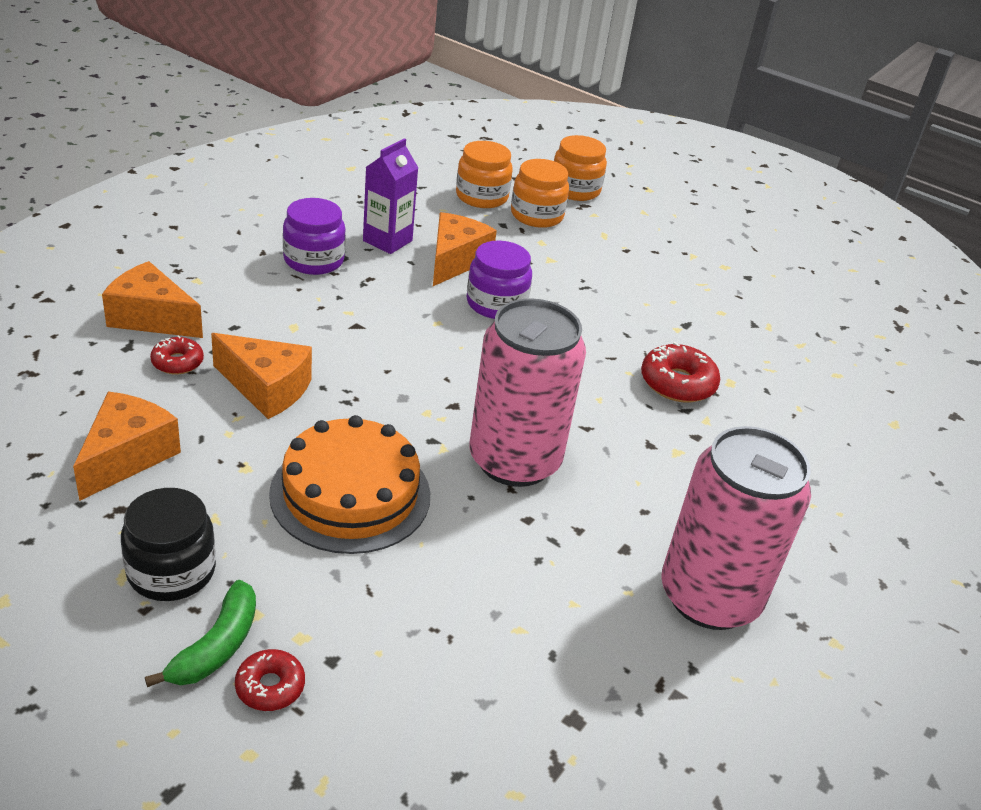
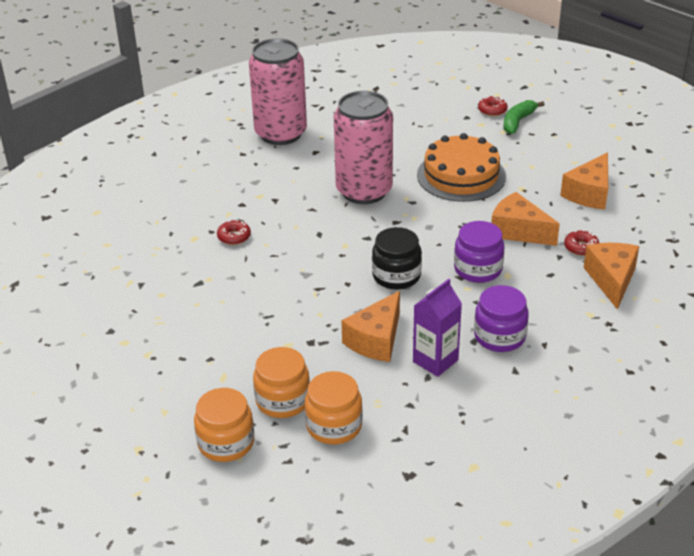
camera: 165 degrees left, 0 degrees up
(151, 318) = (611, 280): orange cheese -> orange cheese turned 120 degrees counterclockwise
(171, 571) = (546, 146): black jar -> black jar (396, 276)
(496, 304) = (349, 297): purple jar -> purple jar (478, 269)
(677, 383) = (234, 237): red donut -> red donut, size x0.61

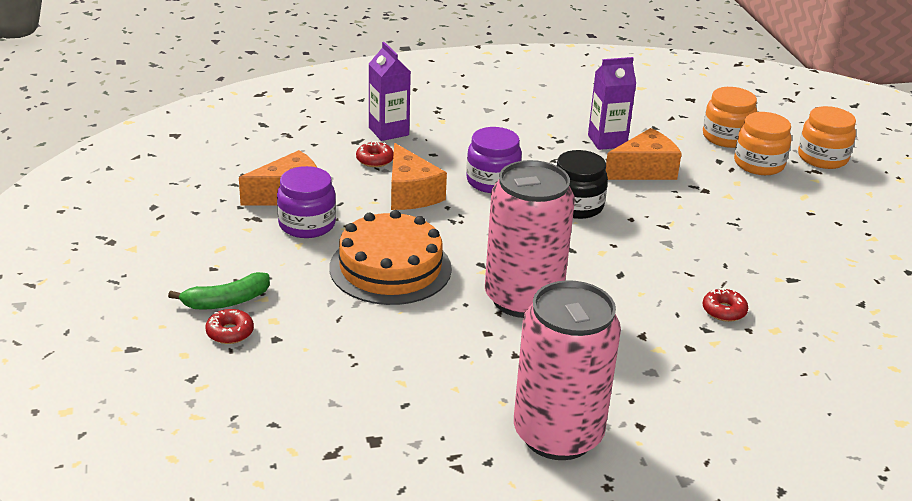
camera: 150 degrees left, 5 degrees down
(499, 336) = (535, 135): purple jar -> purple jar (307, 224)
(611, 280) = (388, 131): orange cheese -> purple carton

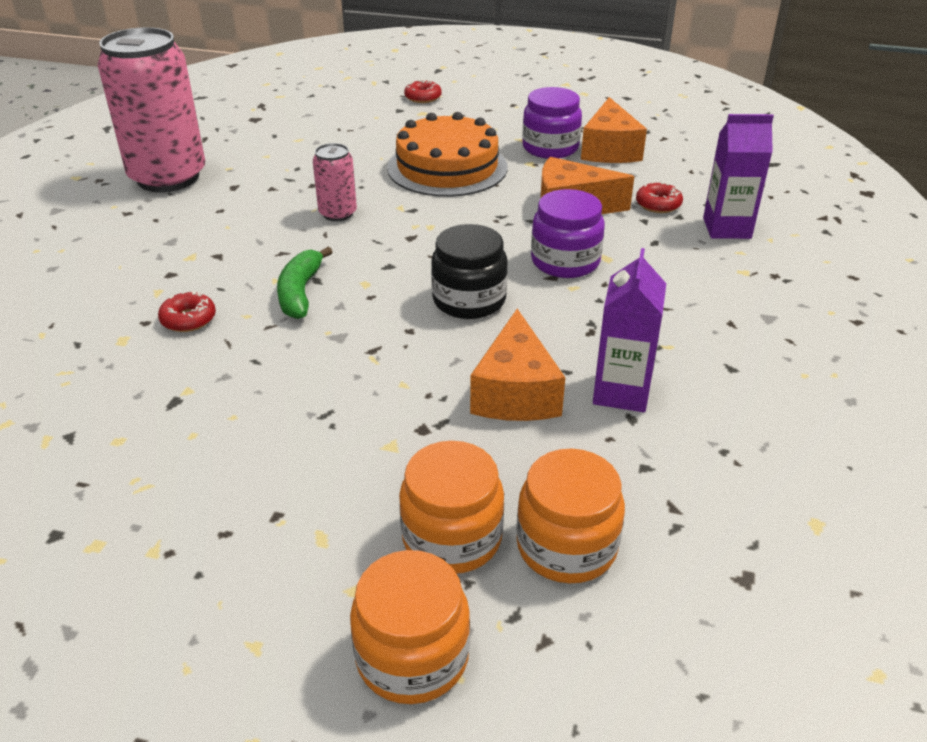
camera: 120 degrees right, 5 degrees up
(226, 301) = (462, 102): green banana -> green banana (300, 293)
(523, 299) = (338, 213): pink can -> pink can, size x0.47

